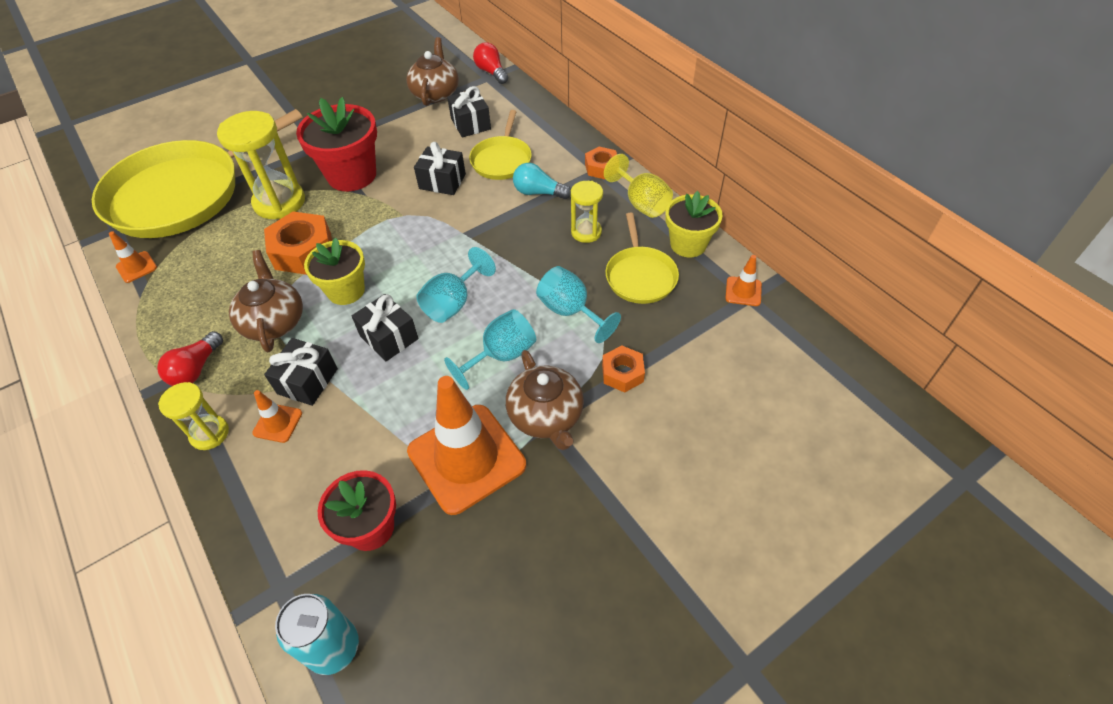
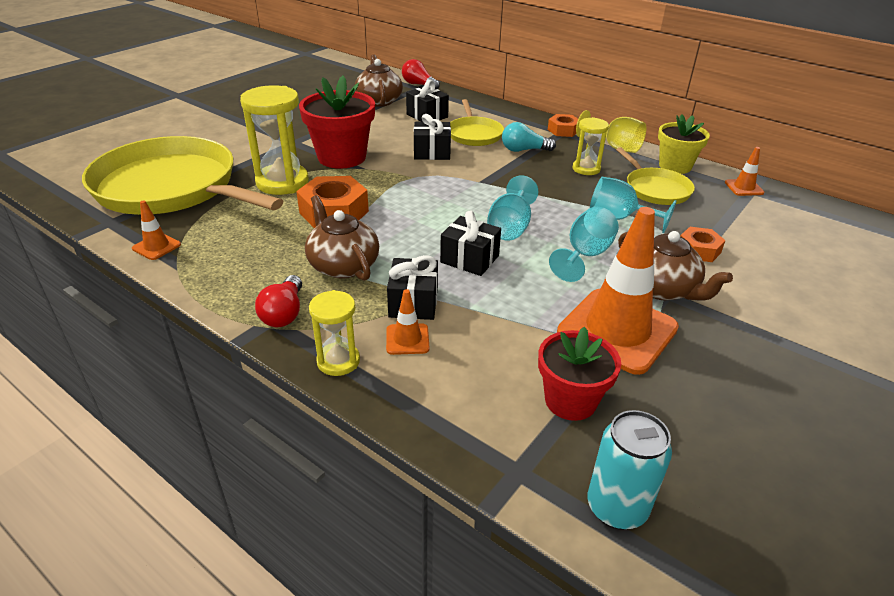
camera: 20 degrees left, 15 degrees down
(183, 193) = (172, 188): yellow pan -> yellow pan turned 90 degrees clockwise
(346, 291) = (400, 233): yellow flower pot -> none

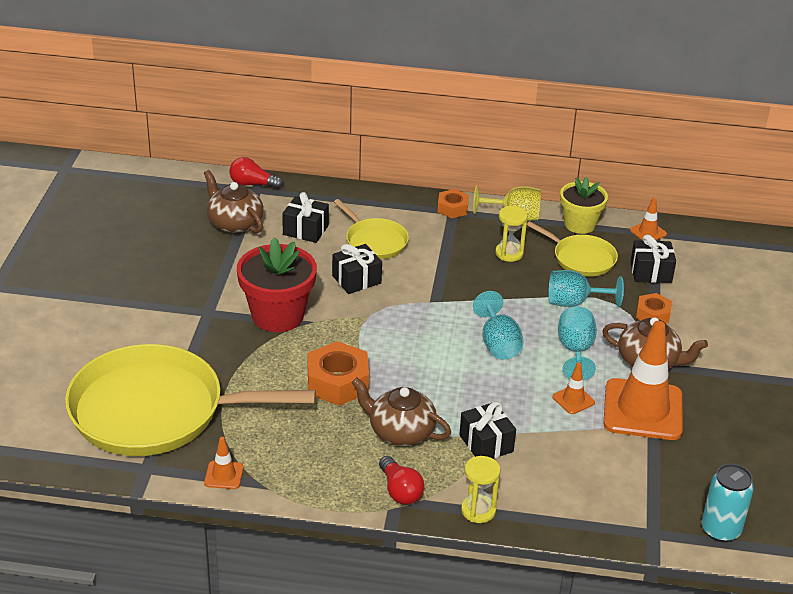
camera: 30 degrees left, 0 degrees up
(282, 182) = (254, 366): yellow hourglass -> none
(407, 339) = (509, 474): orange traffic cone -> orange traffic cone (573, 400)
(469, 259) = (493, 387): black gift -> black gift (651, 272)
(524, 150) = (437, 248): turquoise light bulb -> none
(570, 401) = (650, 475): red flower pot -> none

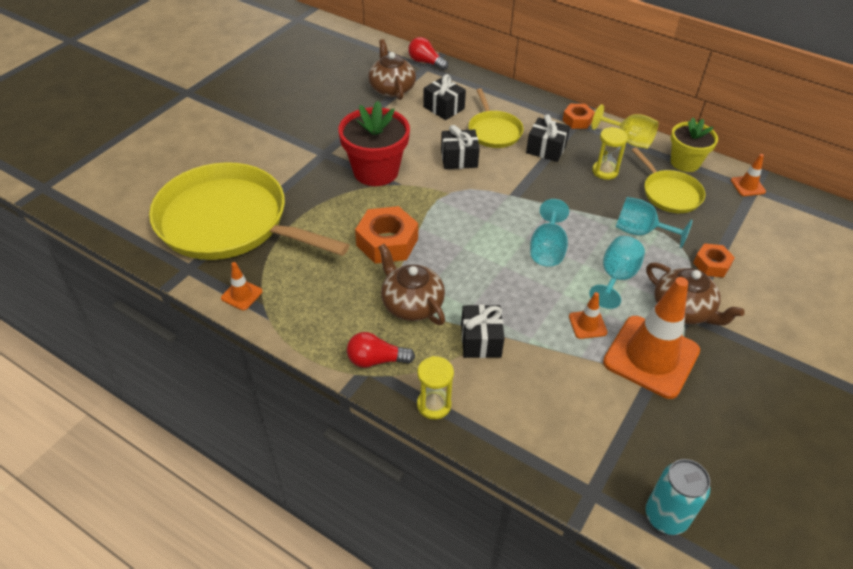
camera: 25 degrees right, 10 degrees up
(400, 491) = (376, 360): red light bulb -> red light bulb turned 90 degrees clockwise
(651, 272) = (731, 224): black gift -> black gift (546, 149)

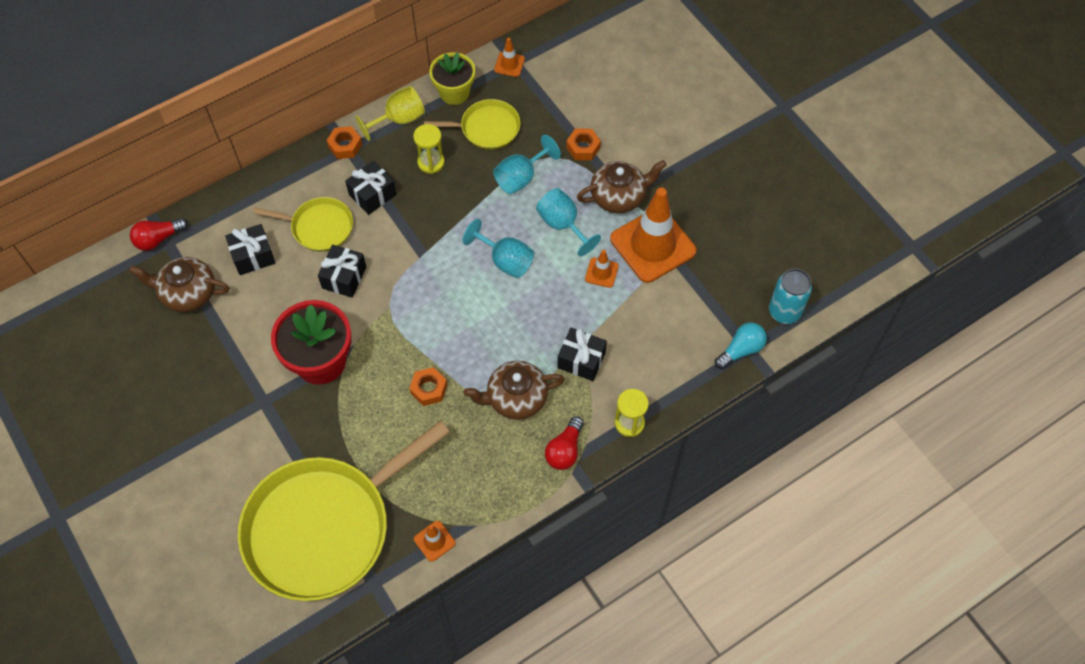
camera: 65 degrees left, 15 degrees up
(387, 242) = (429, 389): orange nut -> orange nut, size x0.58
(584, 484) = (741, 350): none -> turquoise light bulb

